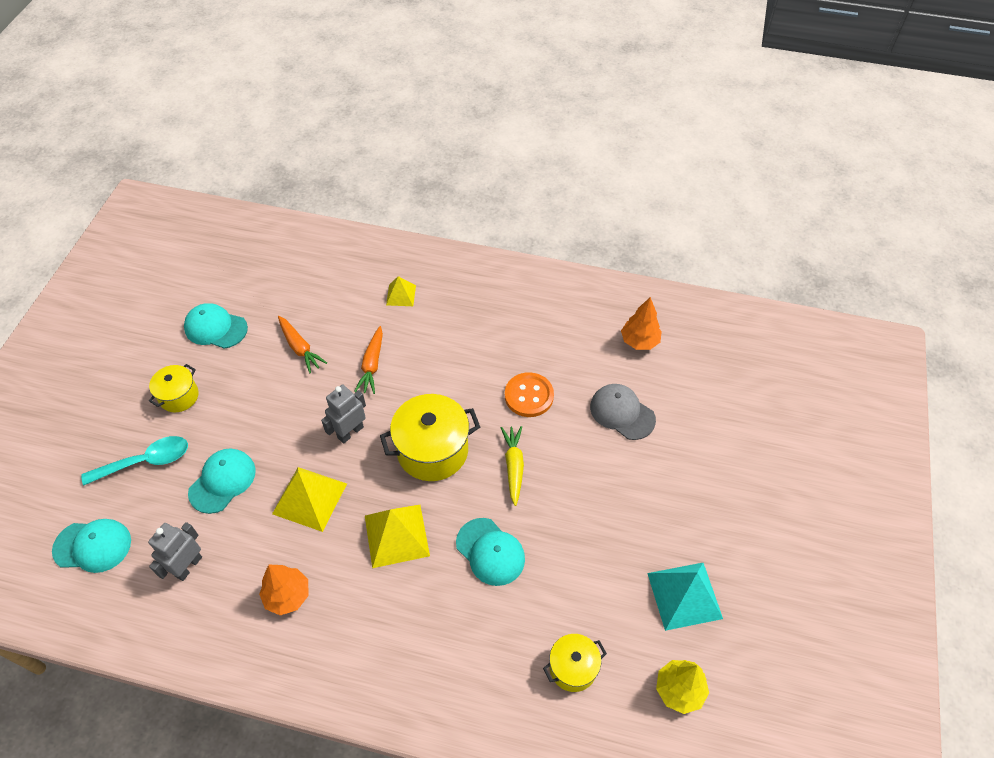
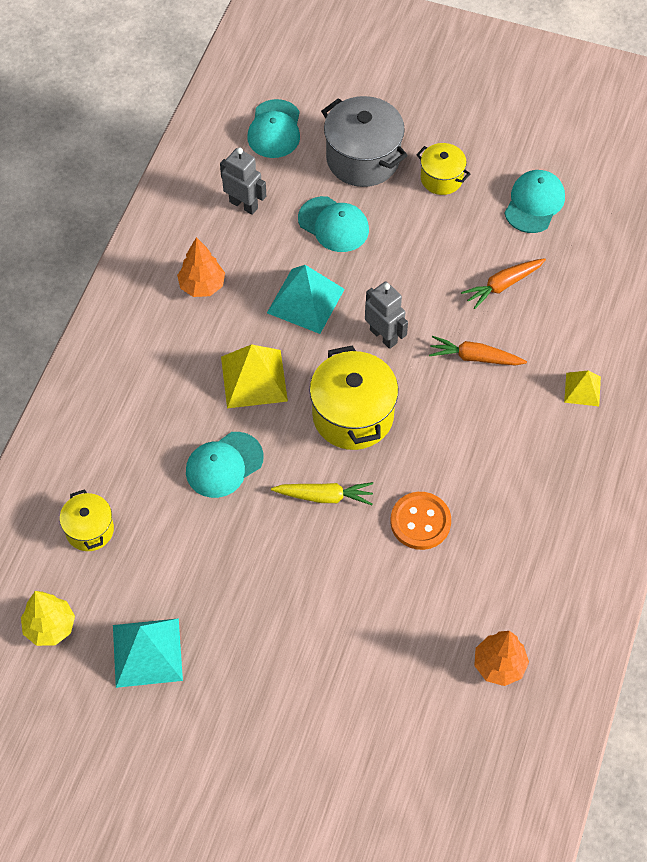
camera: 95 degrees right, 5 degrees up
(145, 462) = (363, 159): turquoise spoon -> grey pot
(309, 498) = (305, 300): yellow pyramid -> turquoise pyramid
(622, 413) = (388, 625): grey cap -> none

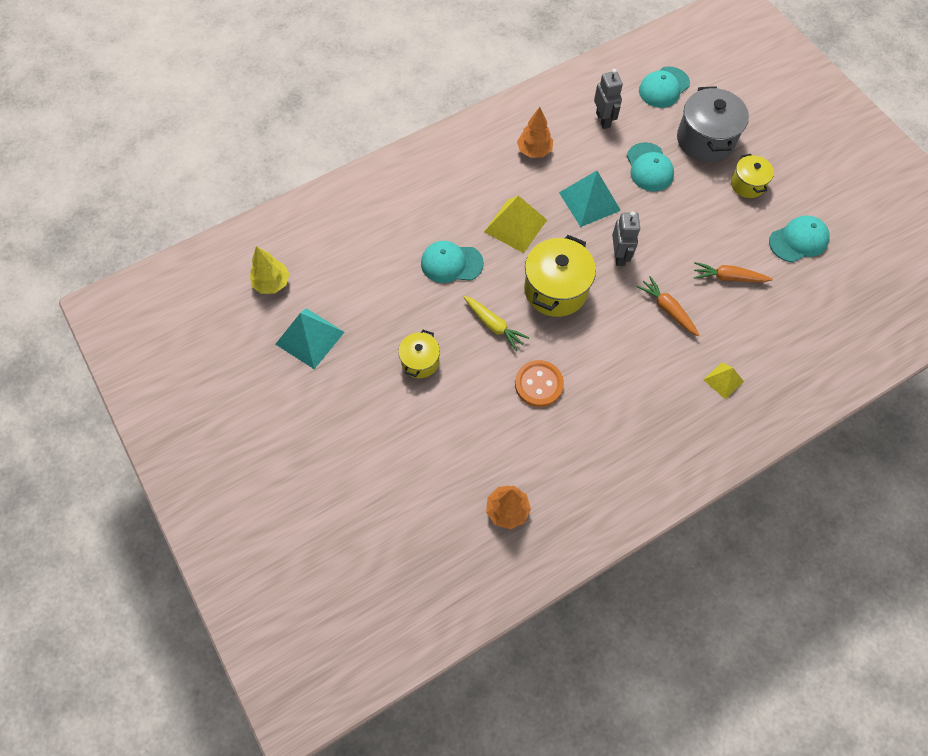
camera: 40 degrees right, 5 degrees up
(89, 530) = (342, 245): yellow pot -> yellow pot (420, 361)

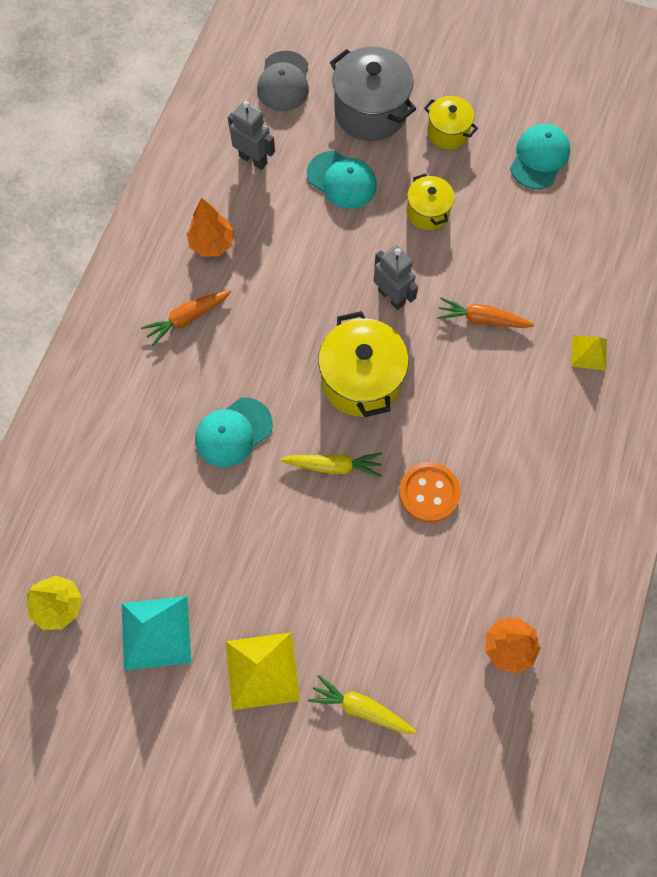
camera: 40 degrees left, 5 degrees up
(386, 471) = (361, 708): none -> yellow carrot
(420, 361) = (294, 564): yellow pot -> yellow pot (428, 212)
(515, 225) = (263, 341): yellow pyramid -> yellow pyramid (262, 670)
(589, 201) = (314, 259): turquoise pyramid -> none
(663, 87) = (284, 82): turquoise cap -> grey cap
(728, 277) = (509, 243): orange carrot -> orange carrot (187, 318)

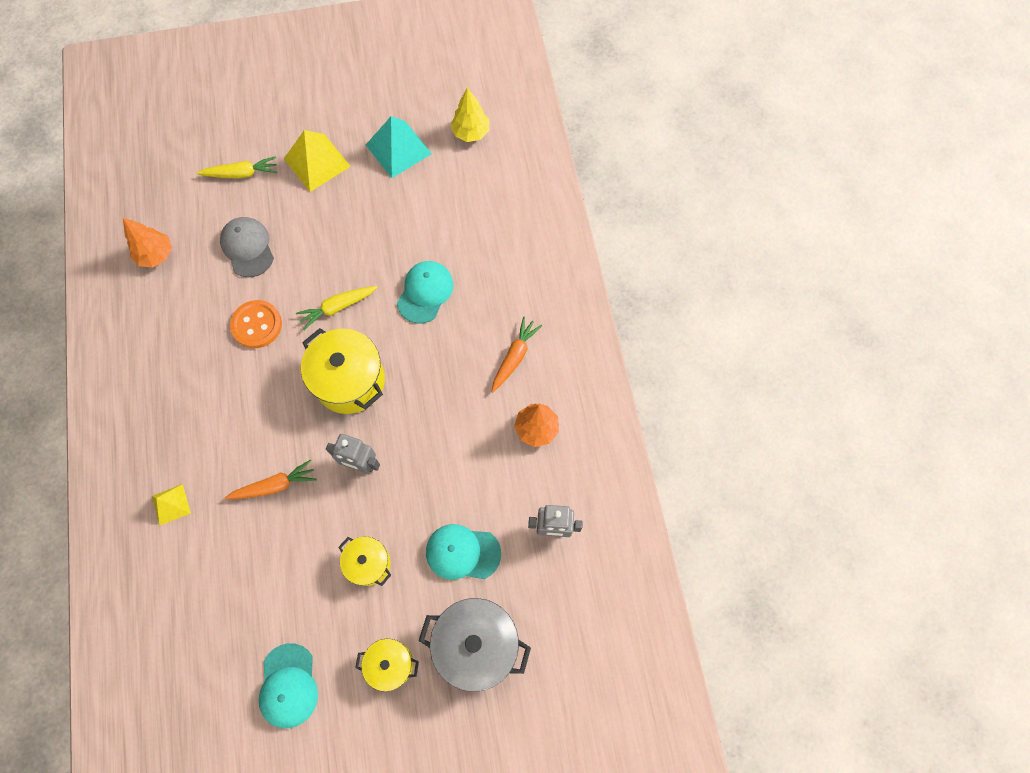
camera: 150 degrees right, 0 degrees up
(284, 82) = (578, 631): grey cap -> grey cap (247, 248)

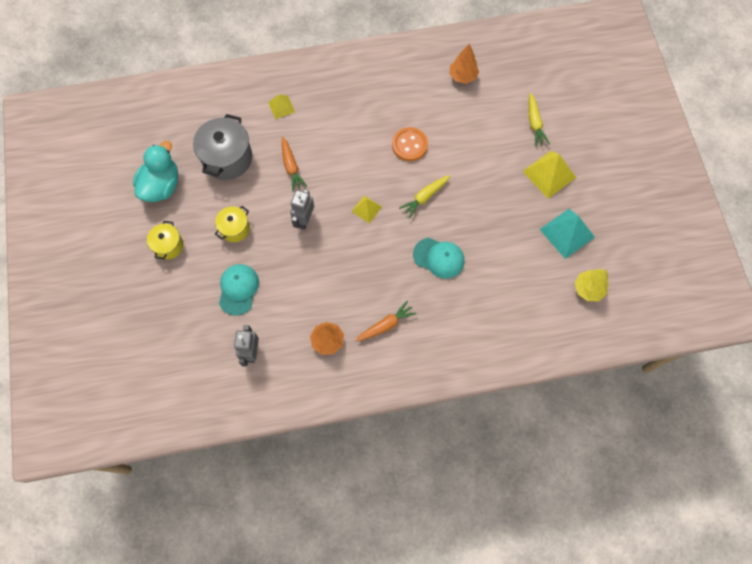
camera: 90 degrees right, 0 degrees up
(247, 248) = (471, 133): grey cap -> none
(288, 686) = (161, 186): turquoise cap -> turquoise duck
(338, 307) = (424, 197): yellow carrot -> yellow carrot turned 105 degrees counterclockwise
(350, 381) = (366, 209): yellow pot -> yellow pyramid
(476, 644) = (176, 300): grey pot -> grey pot (227, 158)
(514, 357) = (386, 325): orange carrot -> orange carrot turned 60 degrees counterclockwise

